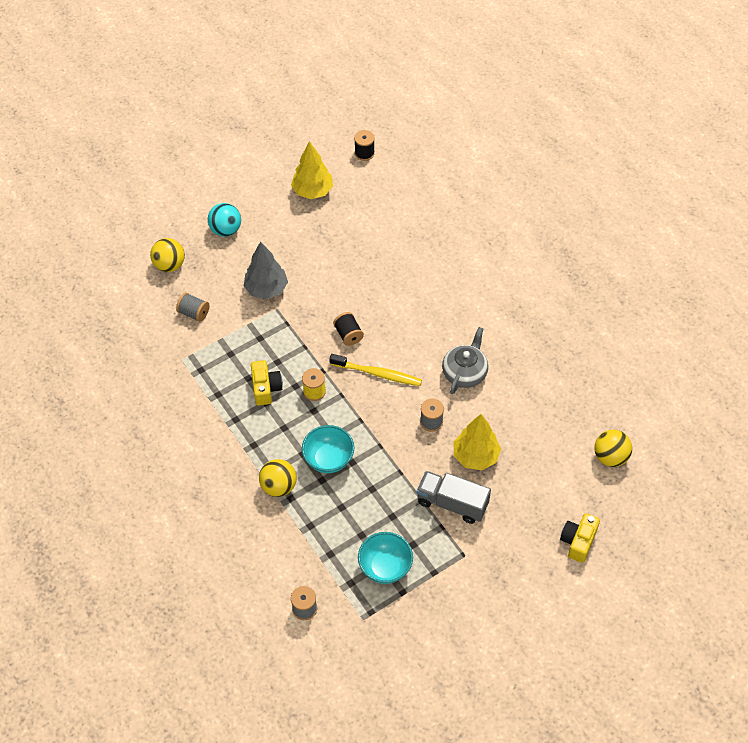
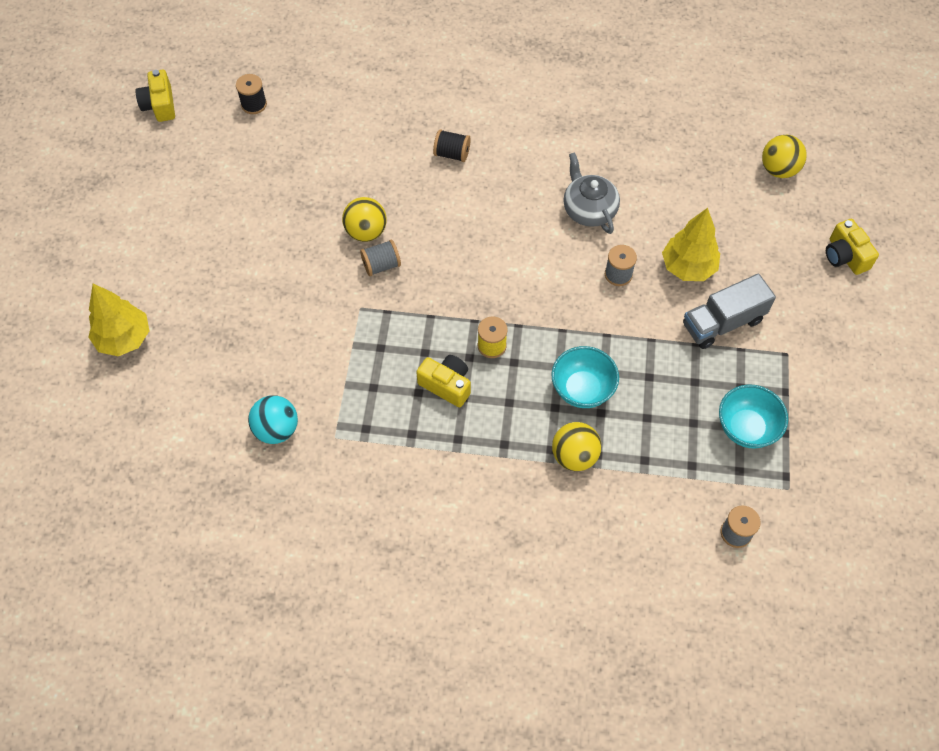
camera: 50 degrees left, 5 degrees up
(169, 265) = (203, 365): yellow ball -> yellow ball (366, 232)
(194, 313) = (288, 385): grey spool -> grey spool (381, 265)
(226, 230) = (215, 283): turquoise ball -> turquoise ball (276, 429)
(266, 289) = (327, 300): grey tree -> none
(313, 191) = (251, 177): yellow tree -> yellow tree (124, 338)
(317, 112) = (160, 105): none -> yellow camera
(348, 334) = (453, 270): black spool -> black spool (452, 154)
(378, 374) = (523, 278): yellow toothbrush -> none

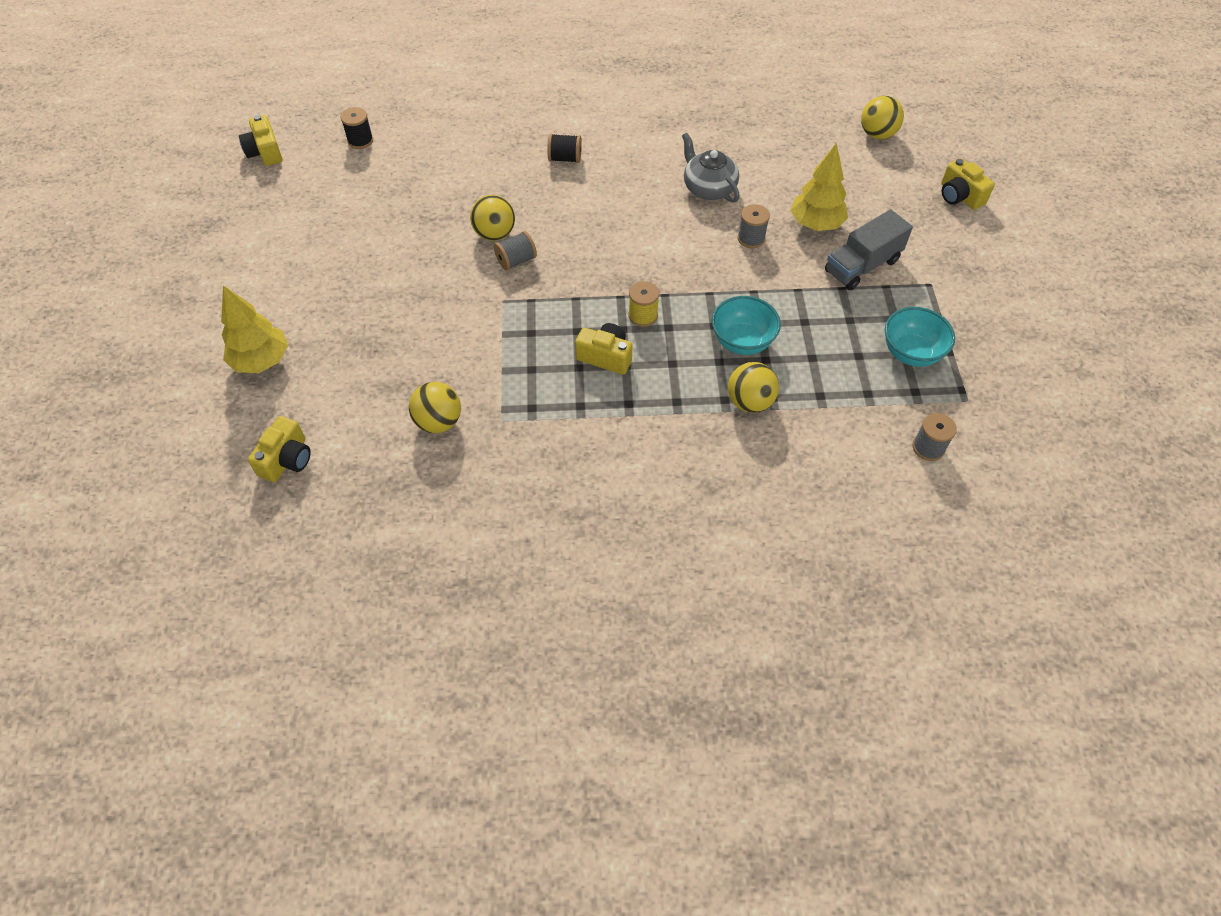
camera: 10 degrees left, 5 degrees down
(132, 446) = (287, 459): none -> yellow camera
(276, 429) = (439, 422): turquoise ball -> yellow ball

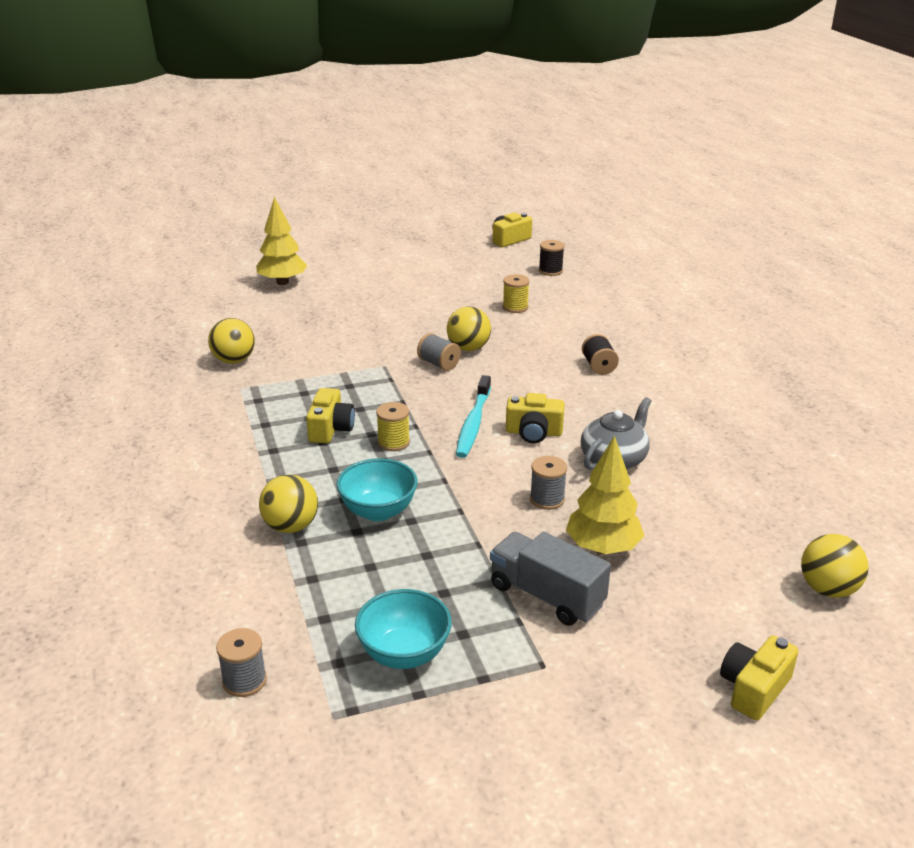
camera: 75 degrees right, 25 degrees down
(287, 459) = (187, 309): yellow camera -> yellow camera (533, 432)
(427, 184) = (515, 307): none -> yellow spool
(629, 258) = (473, 423): none -> turquoise toothbrush

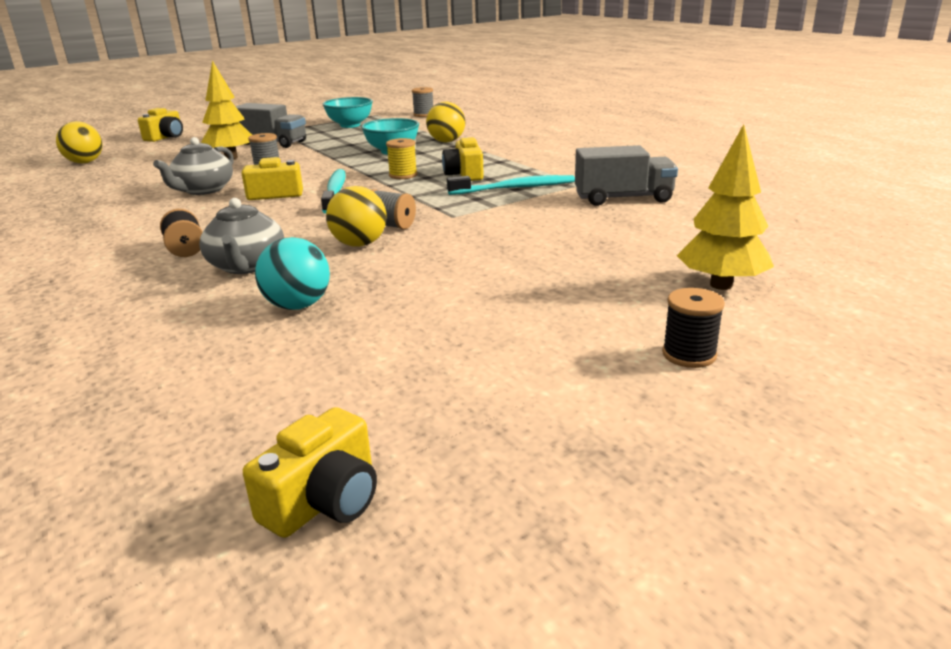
camera: 165 degrees right, 5 degrees down
(234, 360) = (623, 198): yellow ball -> grey truck
(304, 394) = (515, 188): none -> turquoise toothbrush
(515, 307) = (298, 306): yellow spool -> turquoise ball
(549, 342) = (246, 266): none -> grey teapot
(550, 271) = (218, 399): black spool -> black spool (689, 355)

